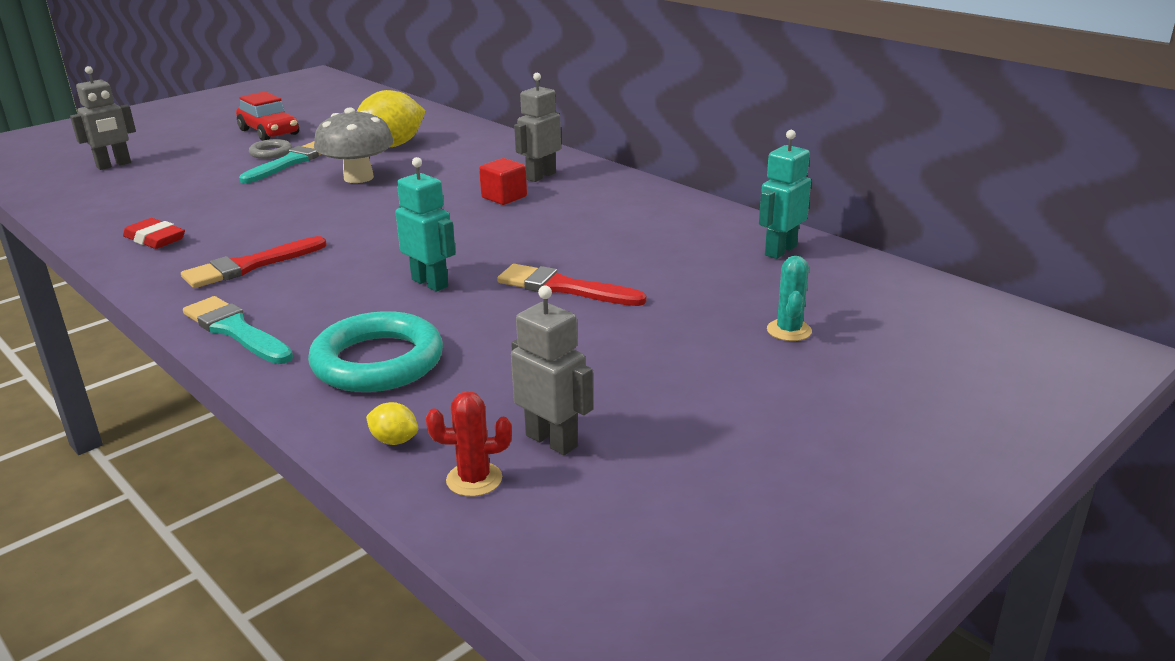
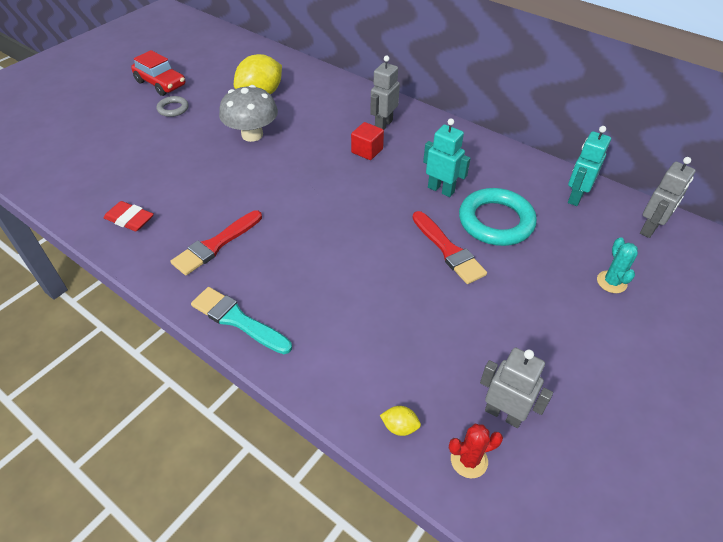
camera: 10 degrees left, 20 degrees up
(114, 165) = (56, 131): grey robot -> grey robot (650, 228)
(290, 162) = (193, 119): turquoise brush -> none
(378, 361) = (353, 343): turquoise ring -> turquoise ring (496, 221)
(430, 283) = (354, 253): turquoise robot -> turquoise robot (441, 189)
(564, 288) = (448, 250): red brush -> red brush turned 135 degrees counterclockwise

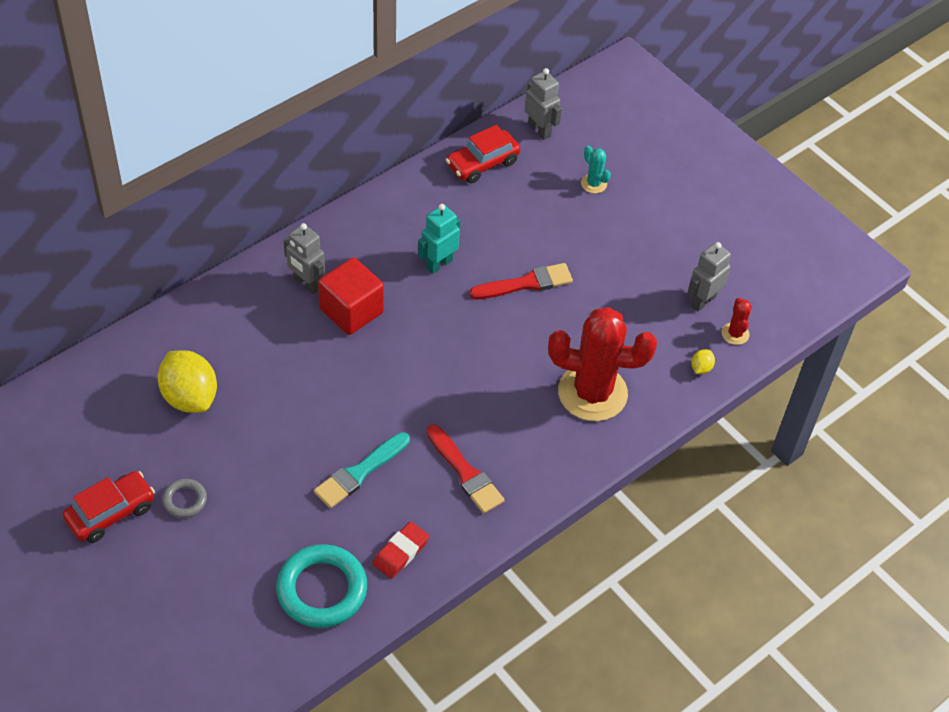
camera: 80 degrees left, 5 degrees up
(237, 320) = (571, 463): turquoise brush -> turquoise brush (359, 472)
(252, 135) = (279, 417): grey mushroom -> none
(331, 324) = (592, 393): none -> red cactus
(367, 151) = (351, 311): red cube -> red cube, size x1.66
(496, 221) = (498, 235): turquoise ring -> turquoise ring (322, 589)
(575, 197) = (482, 163): turquoise robot -> red car
(611, 282) = (593, 184): turquoise cactus -> turquoise cactus turned 45 degrees clockwise

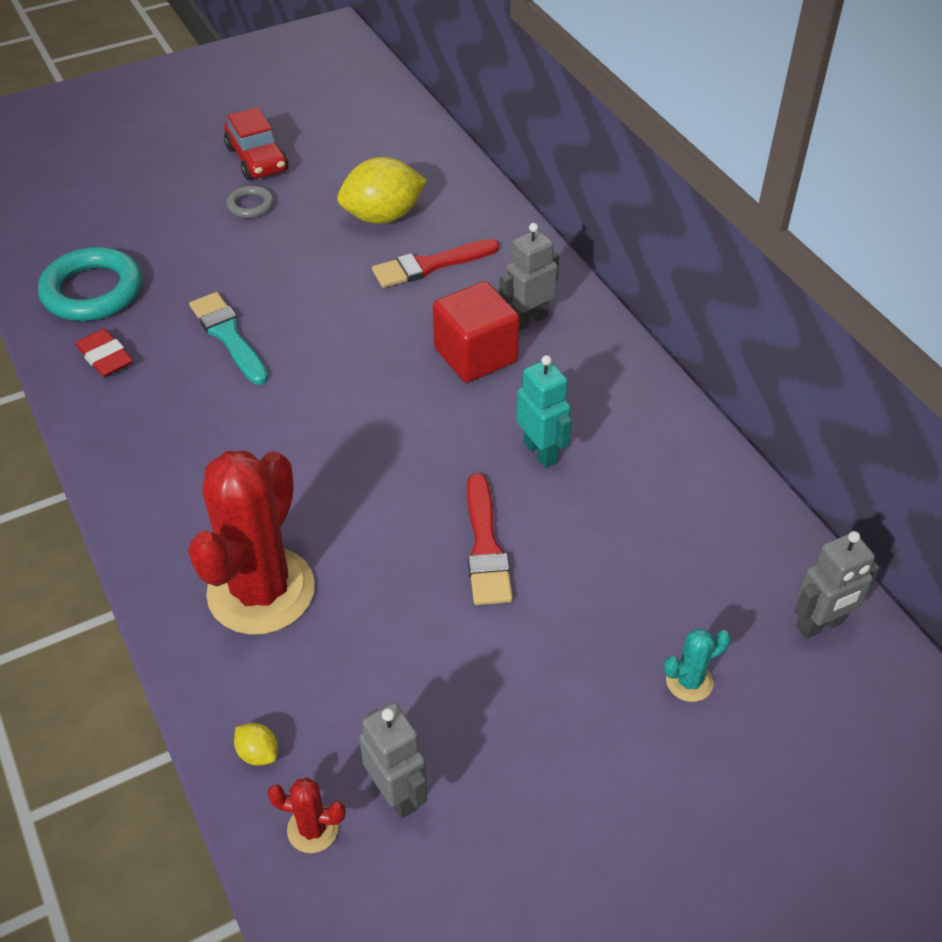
camera: 105 degrees right, 5 degrees down
(465, 472) = (187, 429): red brush -> red brush (430, 265)
(482, 163) = (740, 533): red car -> none

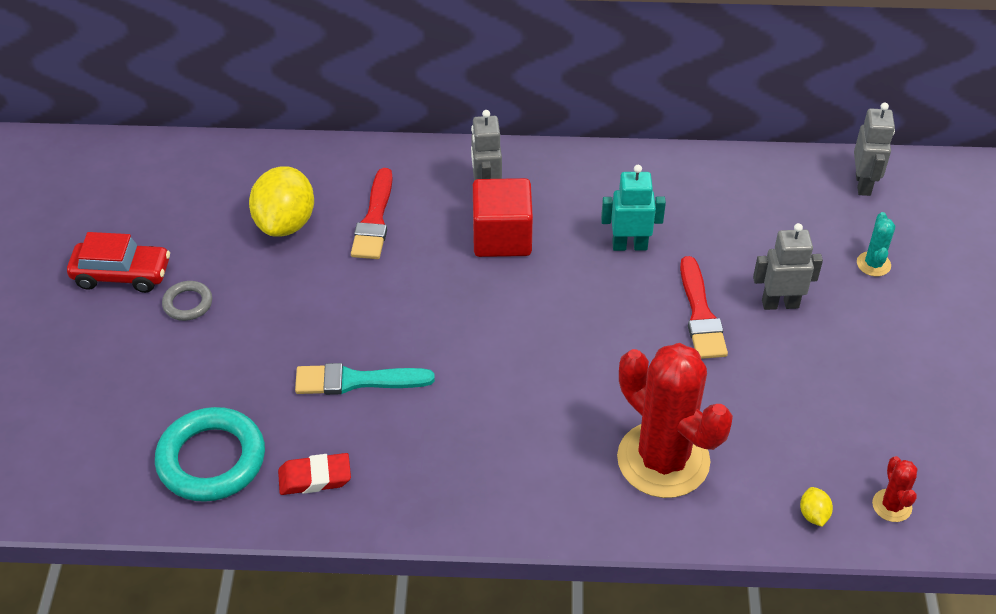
camera: 60 degrees left, 0 degrees up
(258, 753) = (813, 514): yellow lemon -> yellow lemon turned 75 degrees counterclockwise
(313, 829) = (892, 505): red cactus -> red cactus turned 45 degrees counterclockwise
(397, 793) = (885, 448): grey robot -> grey robot (780, 304)
(485, 547) = (700, 314): red brush -> red brush turned 60 degrees clockwise

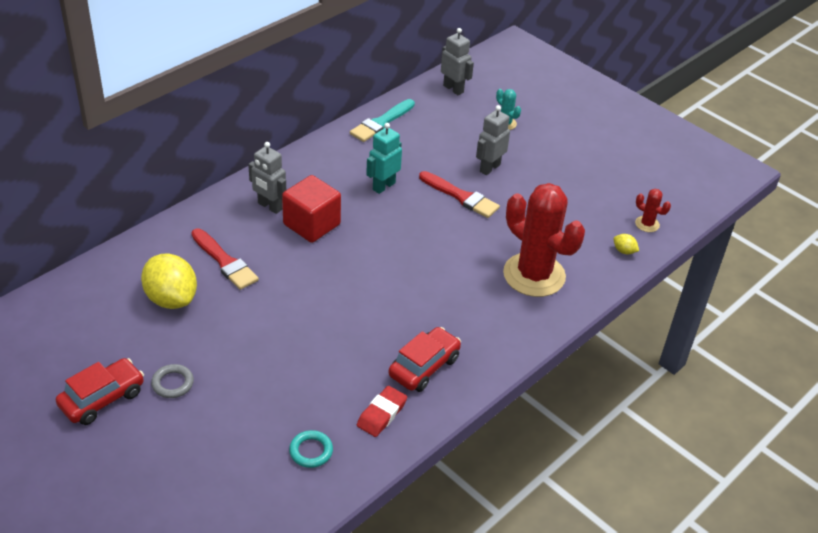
camera: 50 degrees left, 5 degrees down
(211, 459) = (311, 451): turquoise ring -> turquoise ring, size x0.50
(356, 381) = (335, 350): turquoise brush -> turquoise brush (381, 122)
(415, 464) = (424, 367): none -> red car
(663, 460) = (534, 275): red cactus -> red cactus turned 45 degrees clockwise

